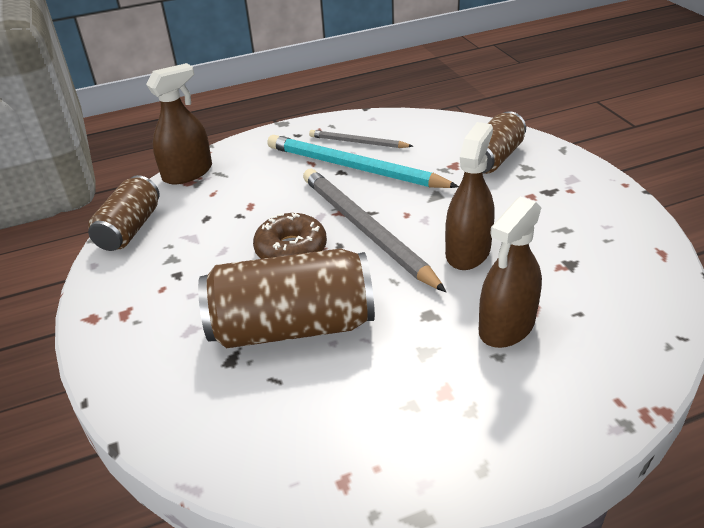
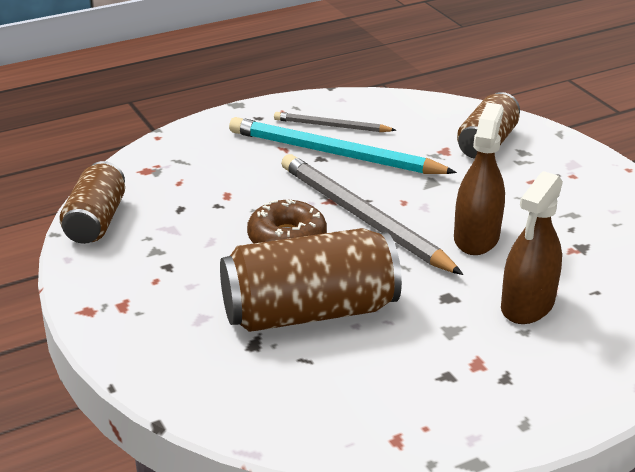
camera: 10 degrees left, 5 degrees down
(187, 173) = (142, 160): brown spray bottle -> none

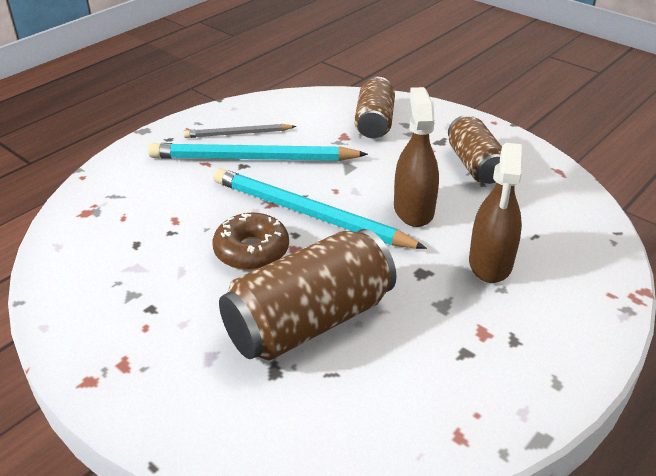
camera: 20 degrees left, 5 degrees up
(95, 221) = (56, 278): brown can -> brown can (475, 165)
(363, 218) = (309, 214): grey pencil -> turquoise pencil

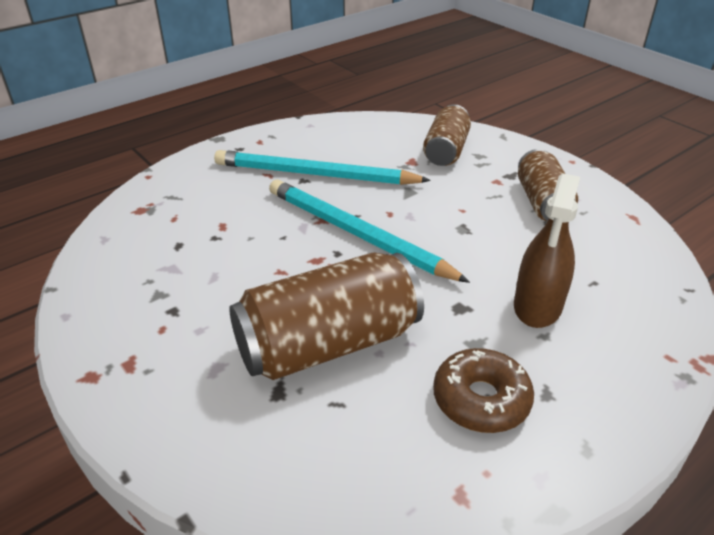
camera: 10 degrees right, 0 degrees up
(238, 134) = (307, 149): grey pencil -> none
(251, 251) = (289, 264): brown donut -> brown donut (481, 400)
(413, 210) = (466, 241): brown spray bottle -> none

